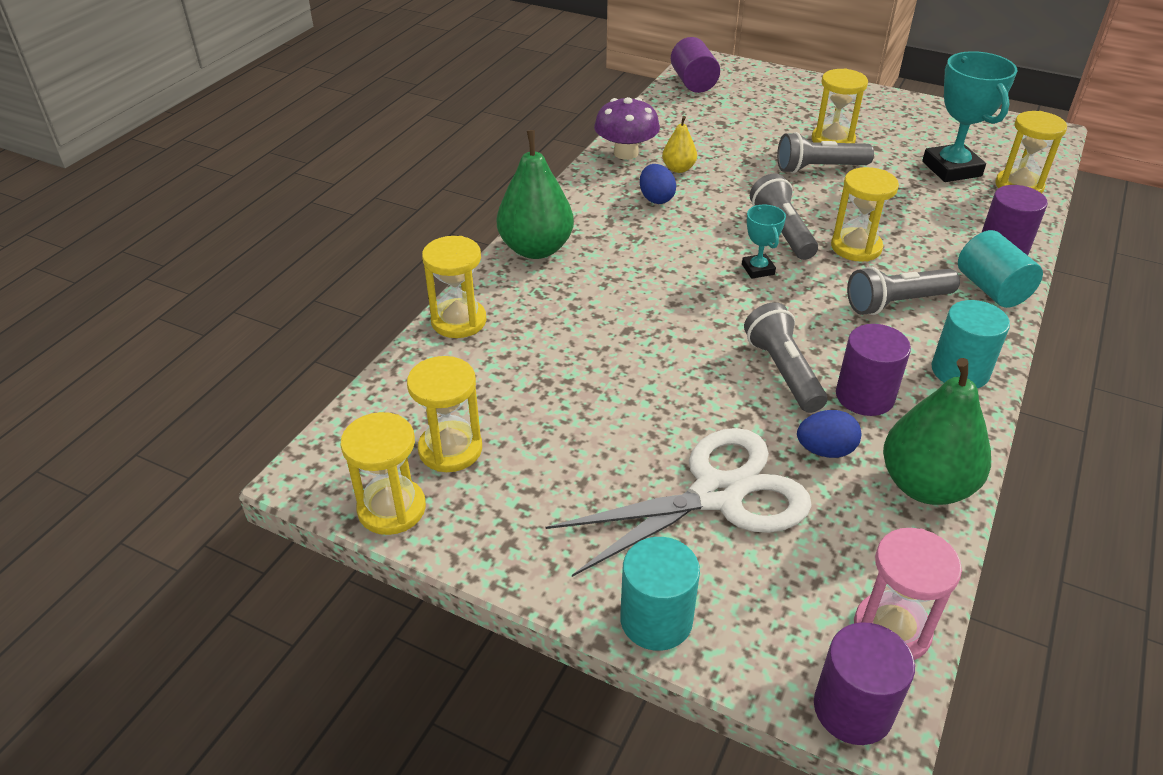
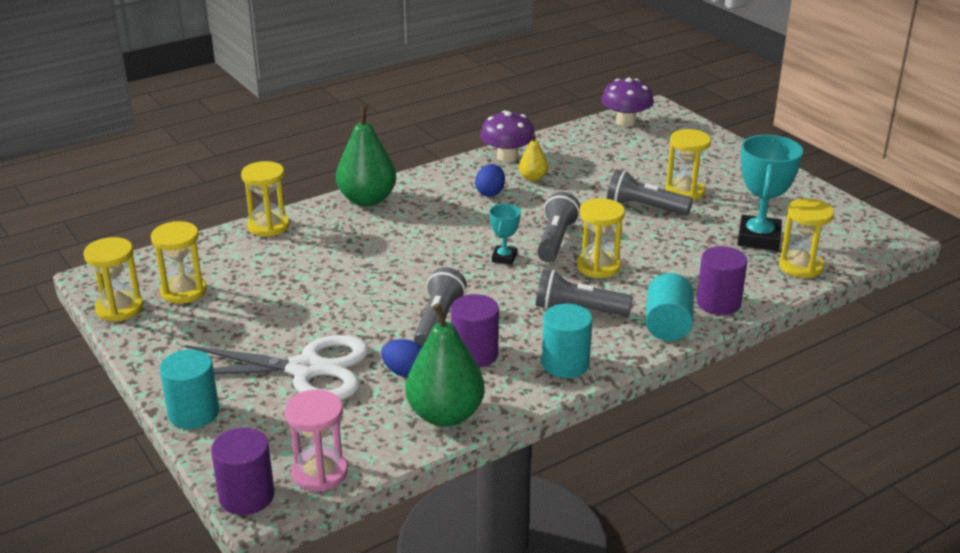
camera: 30 degrees right, 10 degrees down
(693, 82) = (625, 122): purple cylinder -> purple mushroom

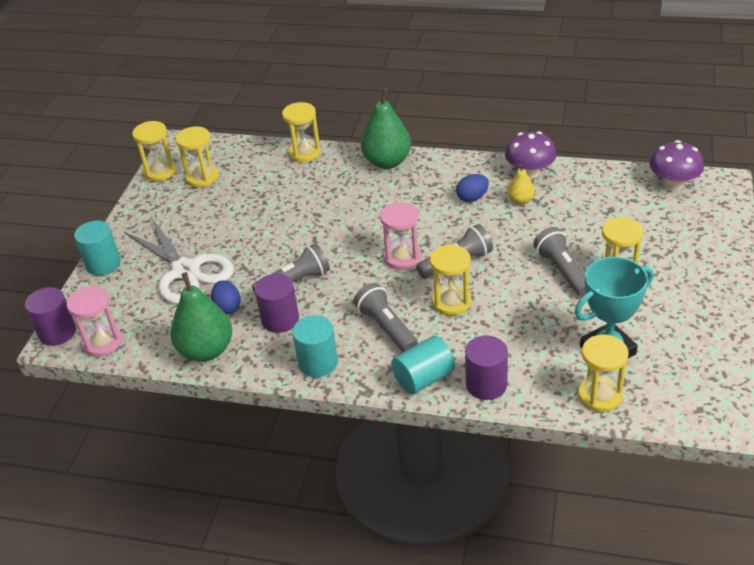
camera: 50 degrees right, 10 degrees up
(504, 258) = (402, 257): turquoise trophy -> pink hourglass

